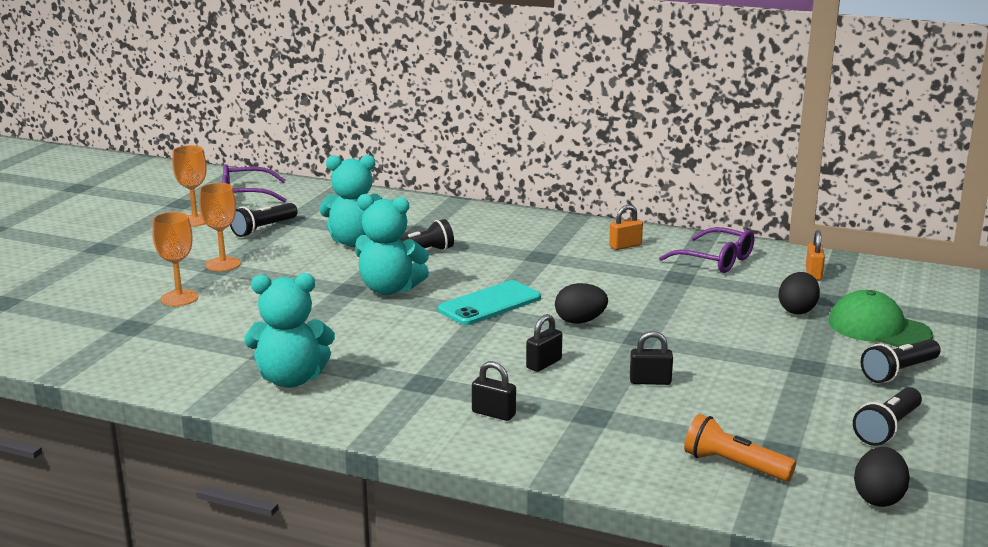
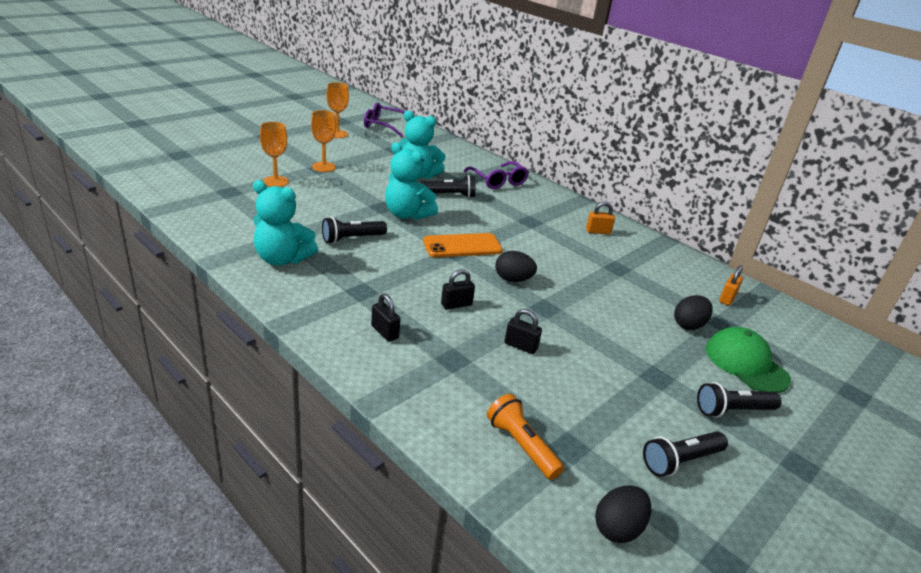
camera: 20 degrees right, 10 degrees up
(263, 229) = (371, 151): black flashlight -> black flashlight (352, 239)
(490, 304) = (462, 246): turquoise phone -> orange phone
(715, 260) = (657, 263): purple glasses -> purple glasses (498, 181)

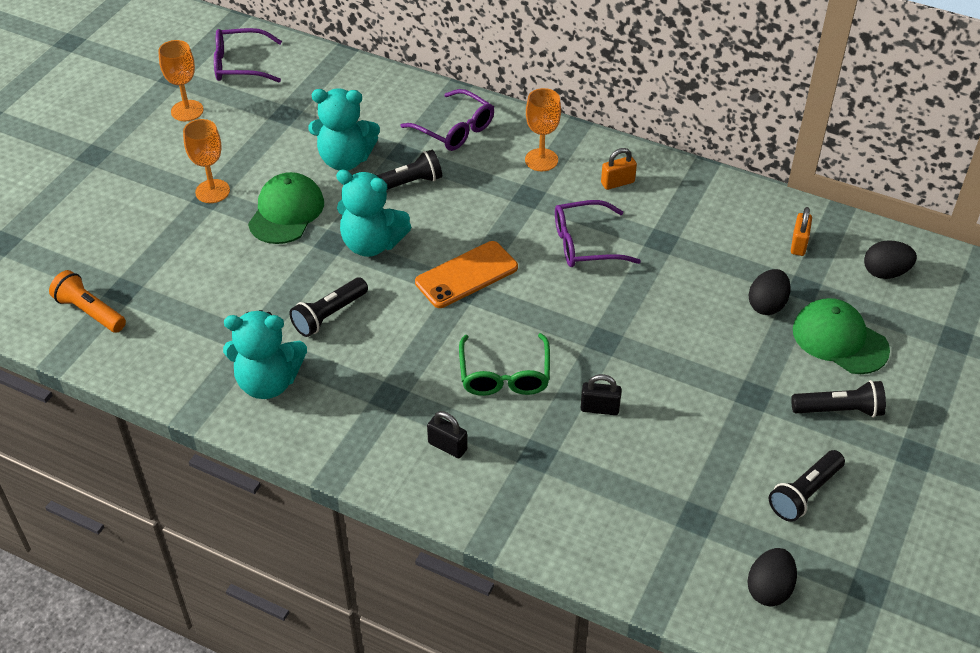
camera: 15 degrees left, 15 degrees up
(276, 181) = (169, 246): orange goblet -> orange goblet (541, 160)
(362, 187) = (286, 212): none -> green cap
(456, 305) = (504, 375): black padlock -> green glasses
(513, 279) = (550, 309): black egg -> black egg (885, 272)
(521, 445) = (651, 535): orange flashlight -> orange flashlight (90, 311)
(558, 254) = (585, 244): none -> purple glasses
(732, 410) = (839, 410): black flashlight -> black flashlight turned 150 degrees counterclockwise

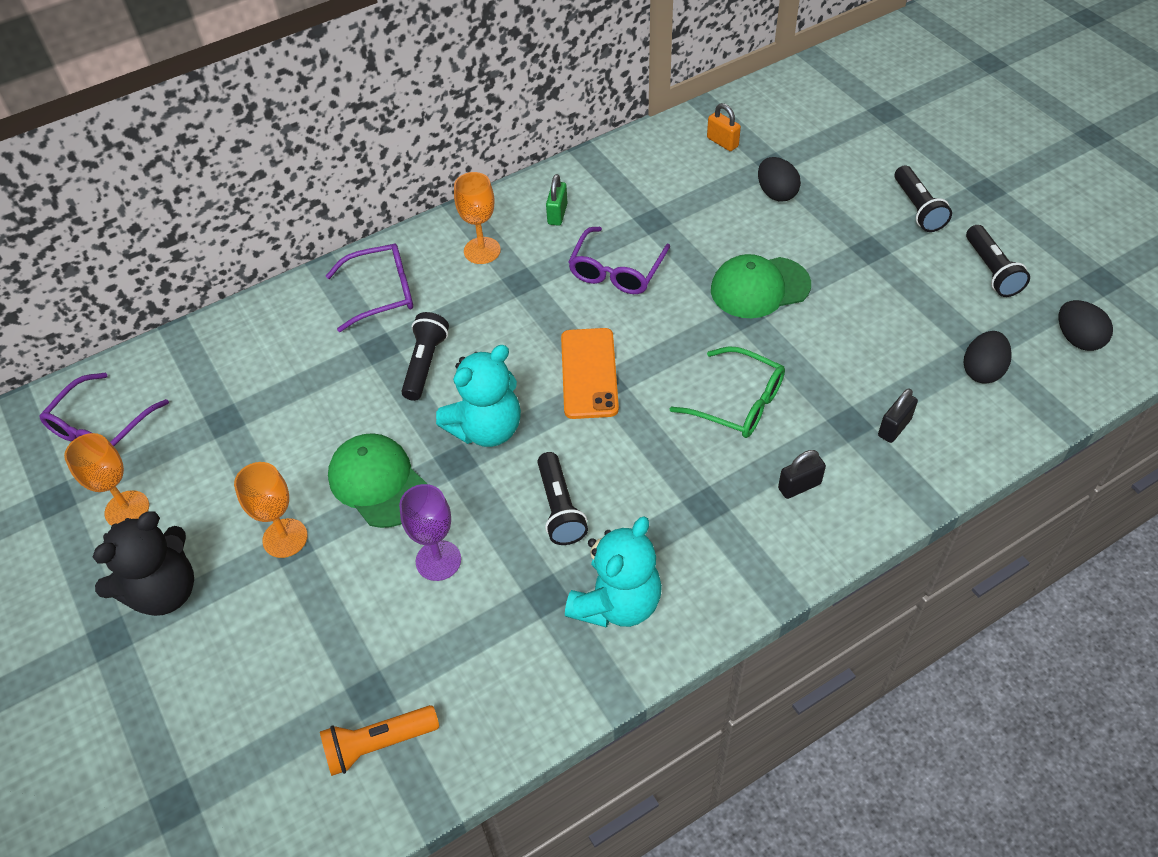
camera: 55 degrees left, 5 degrees up
(139, 159) = (164, 591): none -> black teddy bear
(243, 273) = (438, 560): none -> purple goblet
(345, 159) = (344, 398): turquoise teddy bear -> none
(599, 408) = (822, 354): black padlock -> black padlock (894, 427)
(617, 183) = (557, 214): orange padlock -> green padlock
(839, 339) = (843, 171): green cap -> green cap (759, 287)
(839, 410) = (917, 208): black flashlight -> black flashlight turned 135 degrees clockwise
(885, 272) = (790, 112): black egg -> black egg (982, 371)

